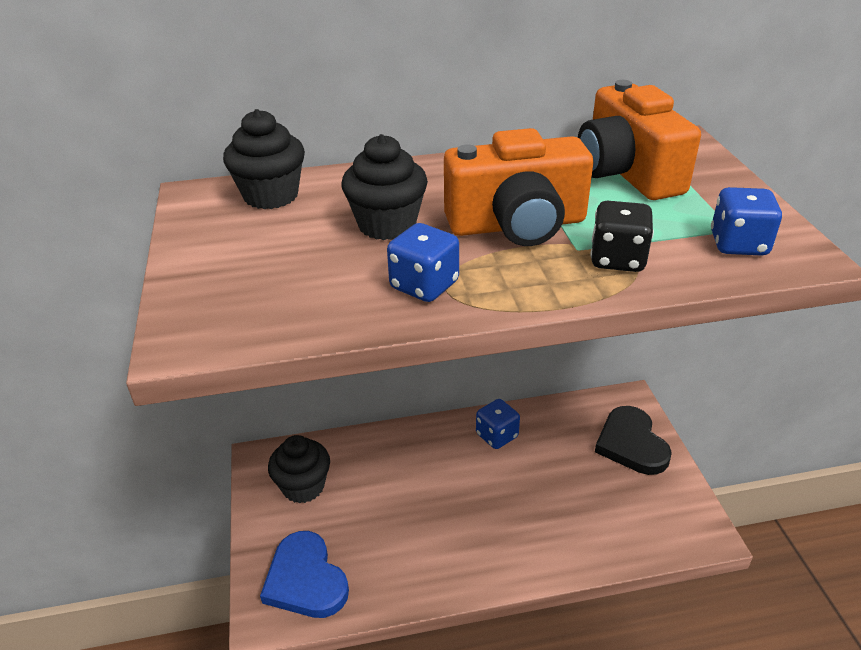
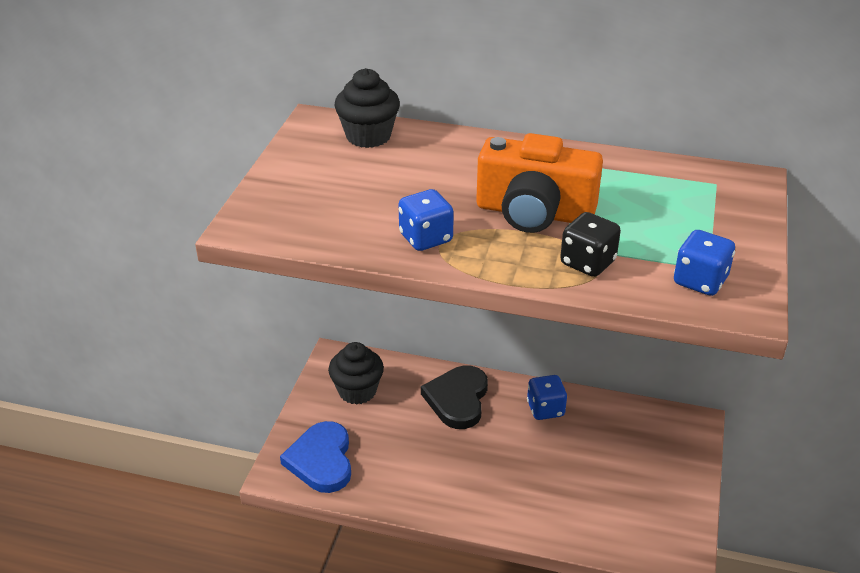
camera: 25 degrees right, 0 degrees up
(387, 224) = (435, 184): black cupcake -> none
(627, 173) = (668, 194): orange camera -> none
(631, 444) = (667, 461): black heart -> black heart (457, 399)

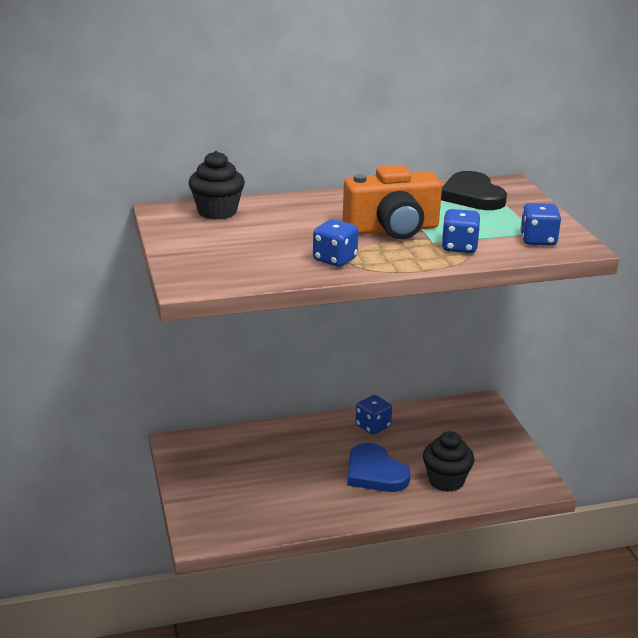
camera: 30 degrees left, 10 degrees down
(321, 460) = (227, 516): blue heart -> blue heart (375, 472)
(357, 391) = (215, 460): black cupcake -> black cupcake (446, 481)
(457, 399) = (301, 441): black heart -> black heart (472, 196)
(587, 263) = (459, 247): black dice -> blue dice

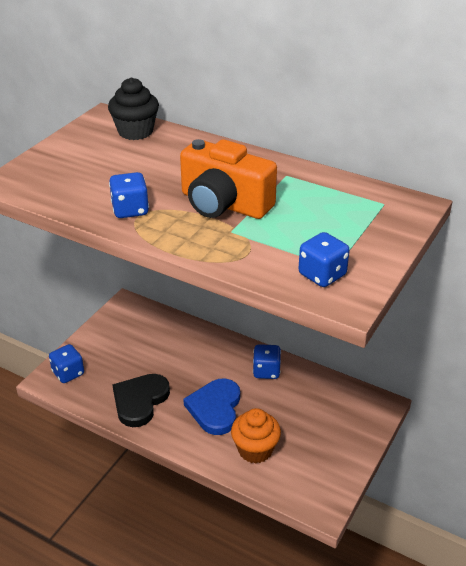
camera: 45 degrees right, 10 degrees up
(446, 481) = (255, 450): black cupcake -> orange cupcake
(459, 247) = (241, 247): blue dice -> blue dice (68, 373)
(472, 196) = (354, 203): black heart -> black heart (140, 401)

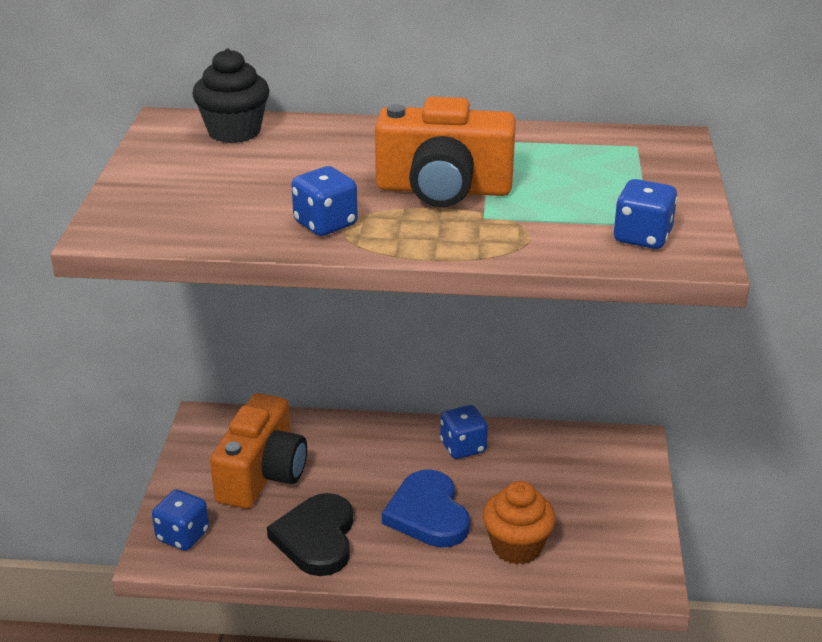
camera: 25 degrees left, 5 degrees down
(136, 349) = (262, 474): none -> orange camera

